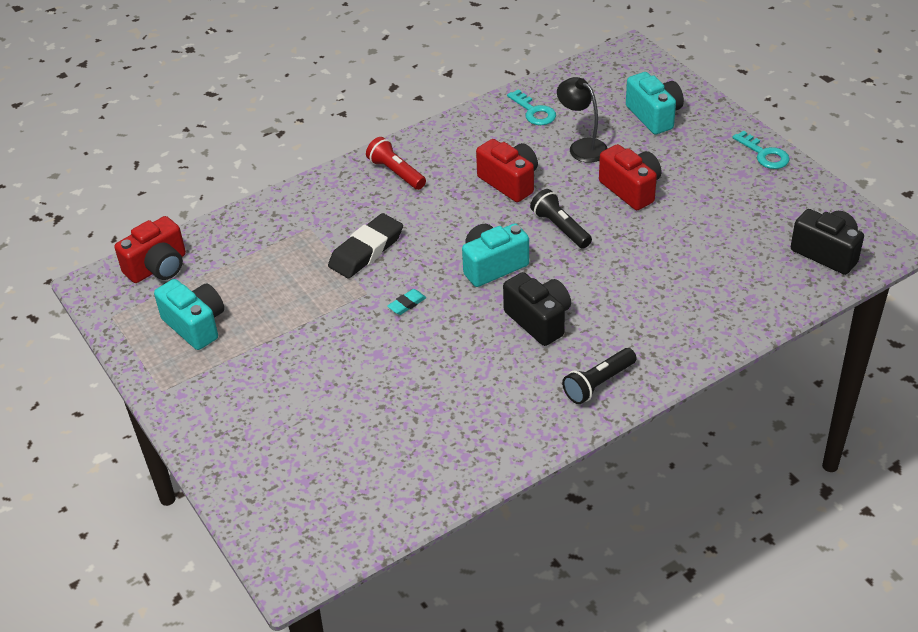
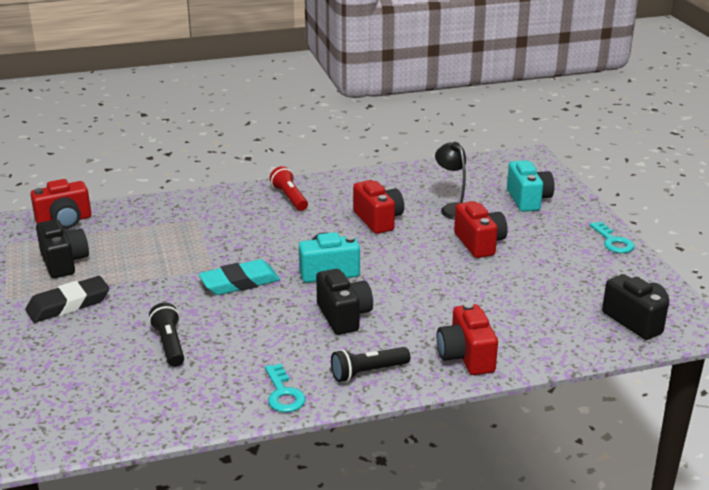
camera: 15 degrees right, 15 degrees down
(195, 325) = (64, 262): turquoise camera -> black camera
(366, 250) = (231, 242): black eraser -> black eraser (68, 304)
(407, 304) = (240, 282): turquoise eraser -> turquoise eraser, size x2.14
(534, 112) = (427, 180): turquoise key -> turquoise key (283, 394)
(560, 228) = (402, 257): black flashlight -> black flashlight (169, 344)
(684, 339) = (466, 357): none -> red camera

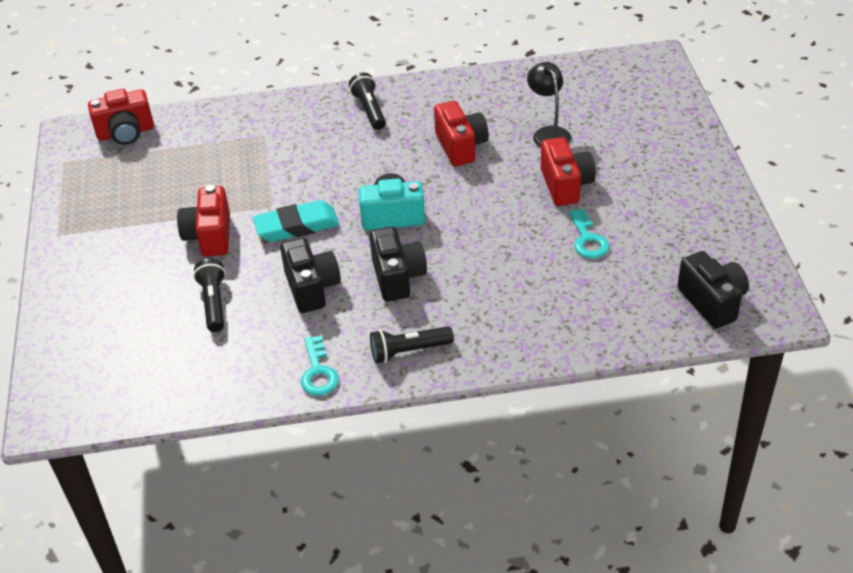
camera: 10 degrees right, 15 degrees up
(64, 262) = (119, 189): black camera -> black camera (312, 288)
(68, 304) = (119, 245): black eraser -> none
(290, 198) = (369, 110): red flashlight -> black flashlight
(466, 357) = (515, 338): red camera -> red camera (209, 236)
(528, 199) = (637, 124): turquoise camera -> none
(613, 241) = (718, 190): turquoise key -> turquoise key (587, 239)

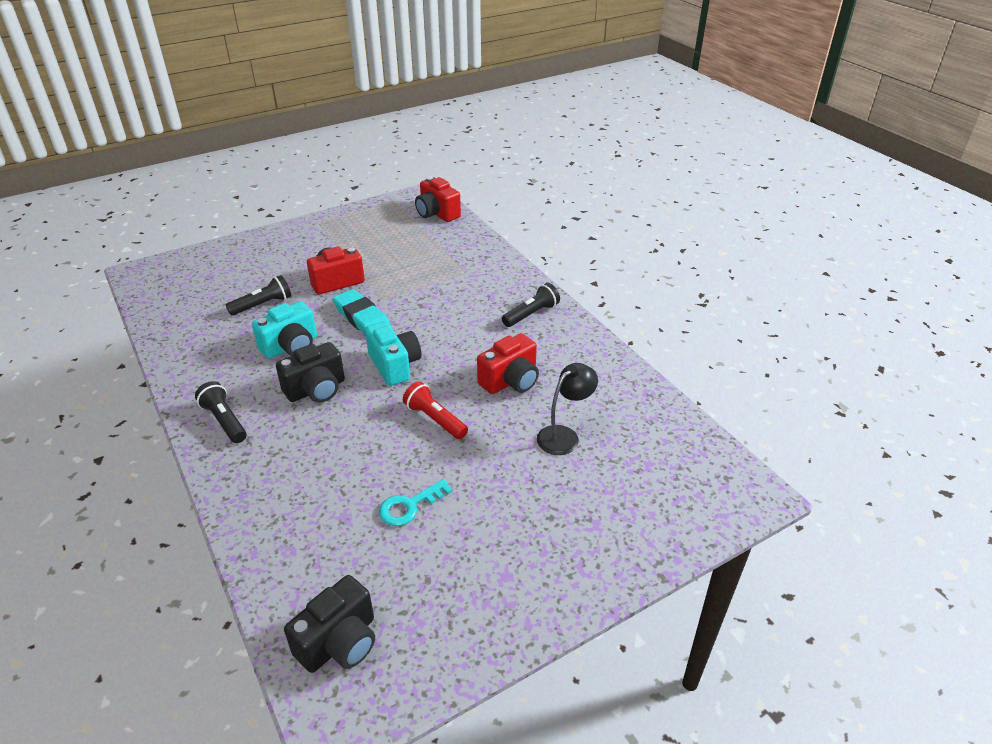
camera: 65 degrees right, 5 degrees down
(312, 288) = (291, 346): black camera -> turquoise camera
(318, 372) = (193, 377): turquoise key -> none
(487, 204) = (435, 419): none -> red flashlight
(566, 185) = (488, 468): red camera -> none

